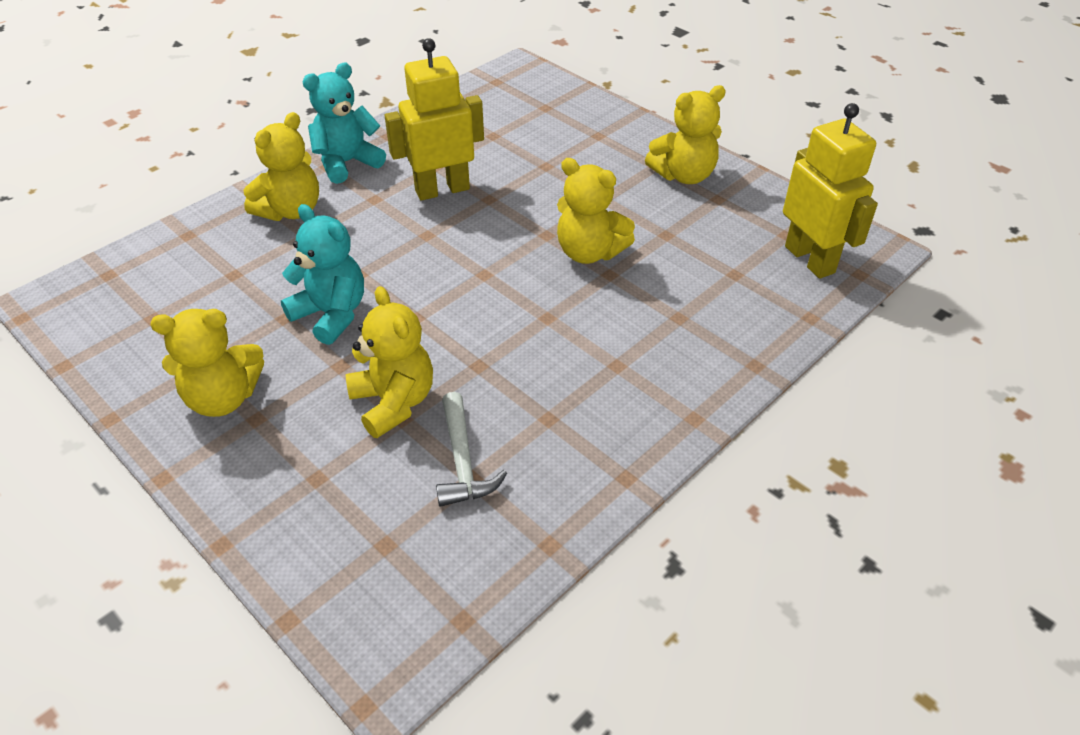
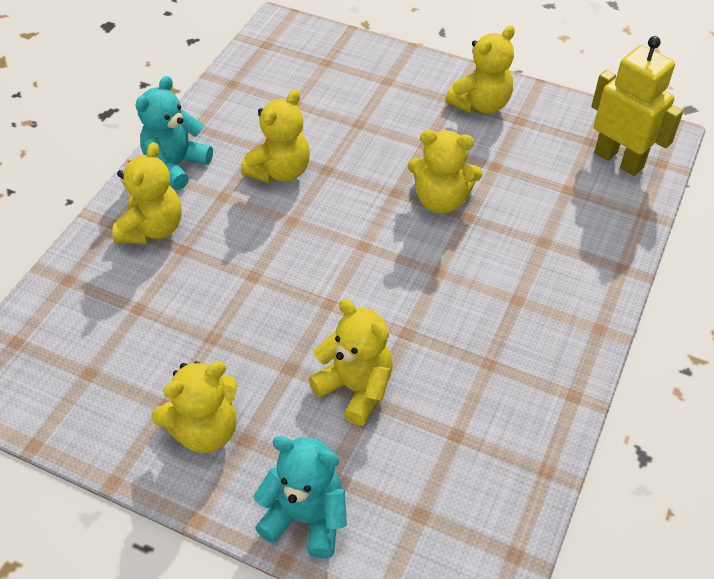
camera: 20 degrees left, 5 degrees up
(331, 314) = (253, 322): turquoise teddy bear -> turquoise teddy bear (306, 518)
(442, 190) = (280, 171): yellow robot -> yellow teddy bear
(462, 461) = (441, 423): white hammer -> none

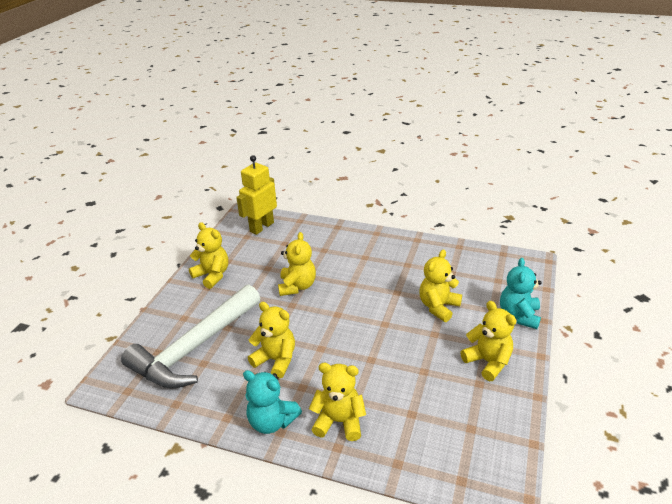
camera: 95 degrees left, 15 degrees down
(325, 94) = (194, 347): none -> white hammer

